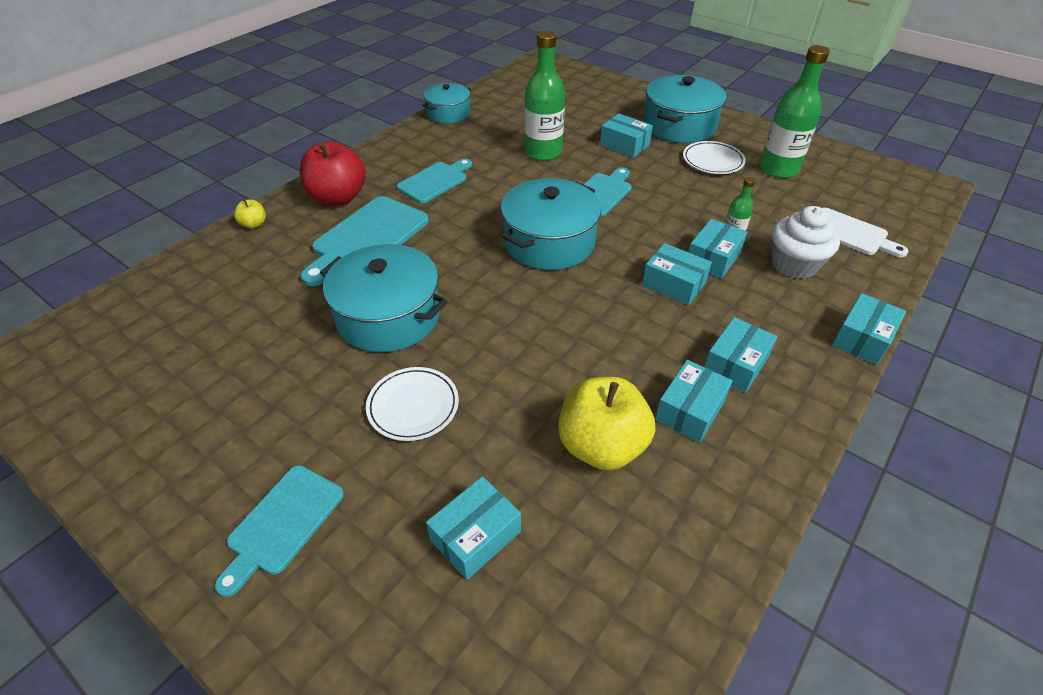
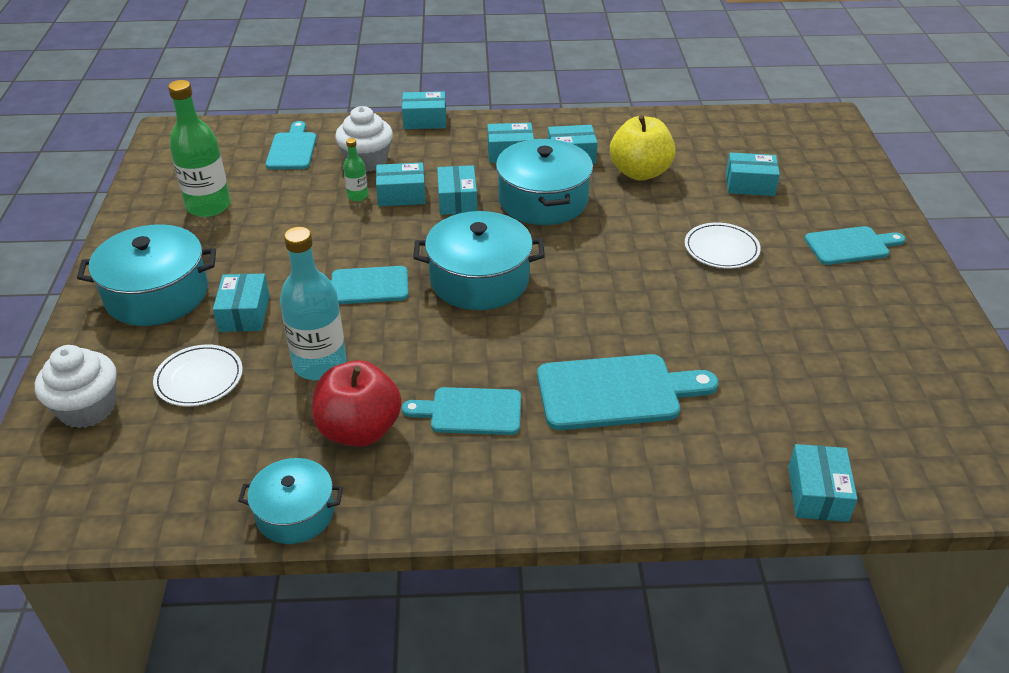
camera: 130 degrees left, 5 degrees down
(186, 263) = (817, 493): none -> turquoise box
(254, 224) = (710, 497): yellow apple -> none
(338, 198) = (589, 467): red apple -> red apple (359, 430)
(389, 316) = (675, 310): turquoise pot -> turquoise pot (543, 200)
(543, 152) = (320, 364): green bottle -> turquoise bottle
(595, 88) = (87, 408): none -> white cupcake
(713, 161) = (226, 246): white plate -> white plate (199, 379)
(850, 233) = (292, 149): white cutting board -> turquoise cutting board

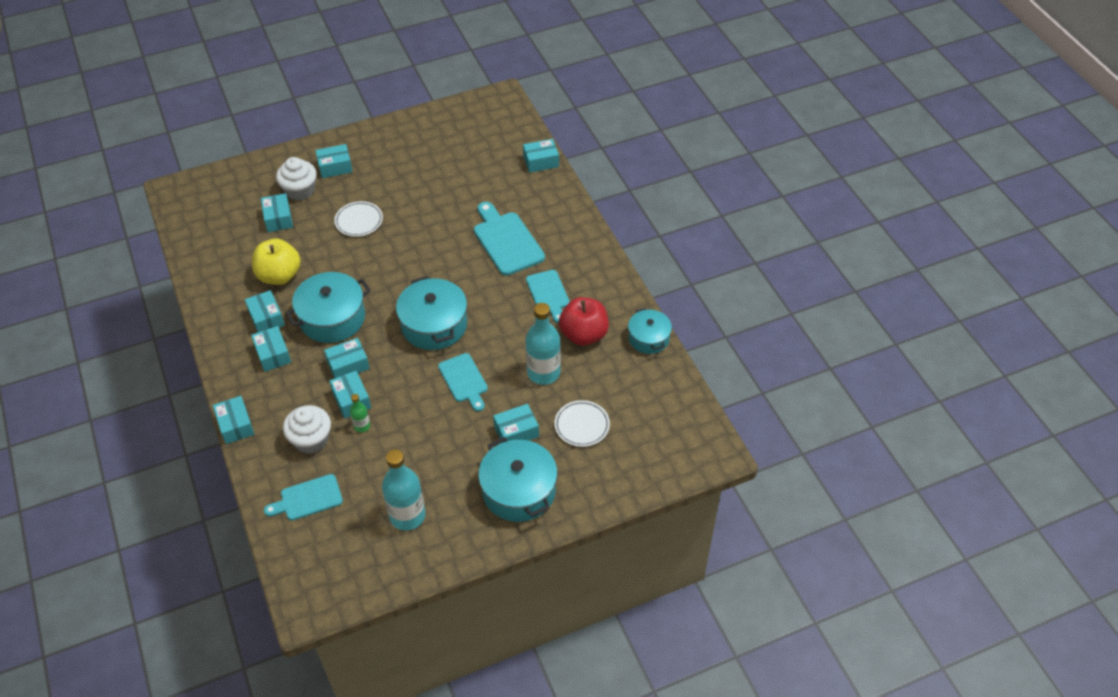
camera: 110 degrees left, 10 degrees up
(87, 408) = (630, 467): white cupcake -> white cupcake (300, 190)
(208, 206) = (407, 516): green bottle -> turquoise bottle
(850, 246) = (335, 167): turquoise cutting board -> turquoise box

